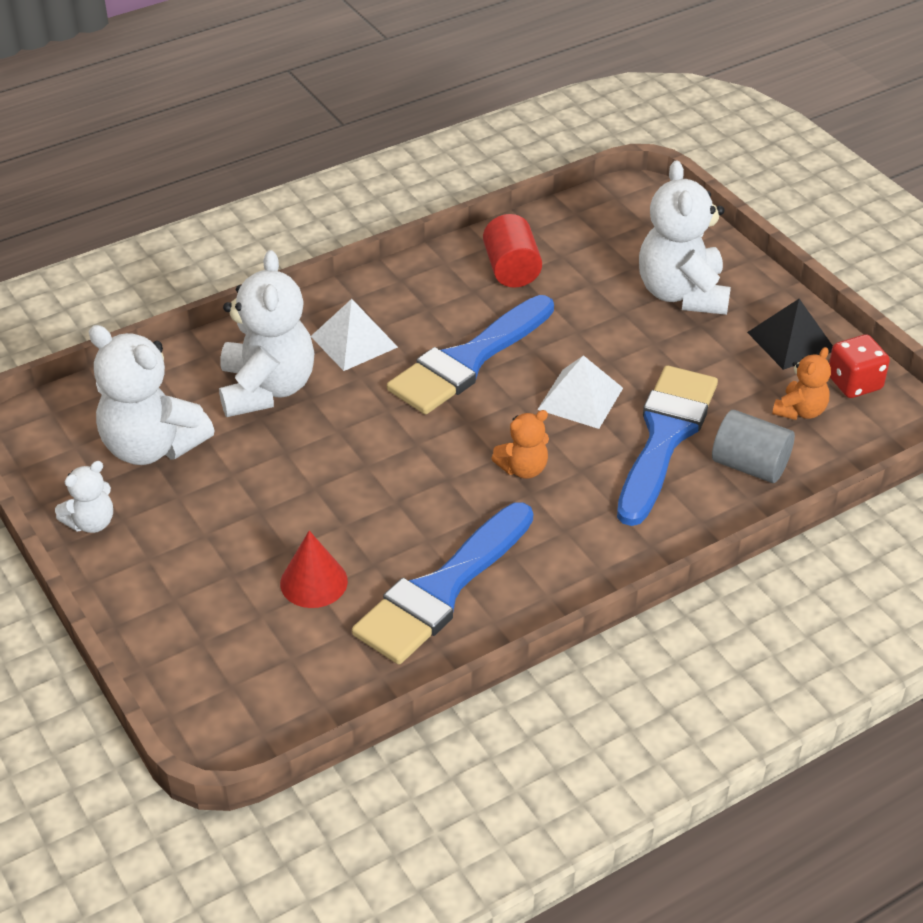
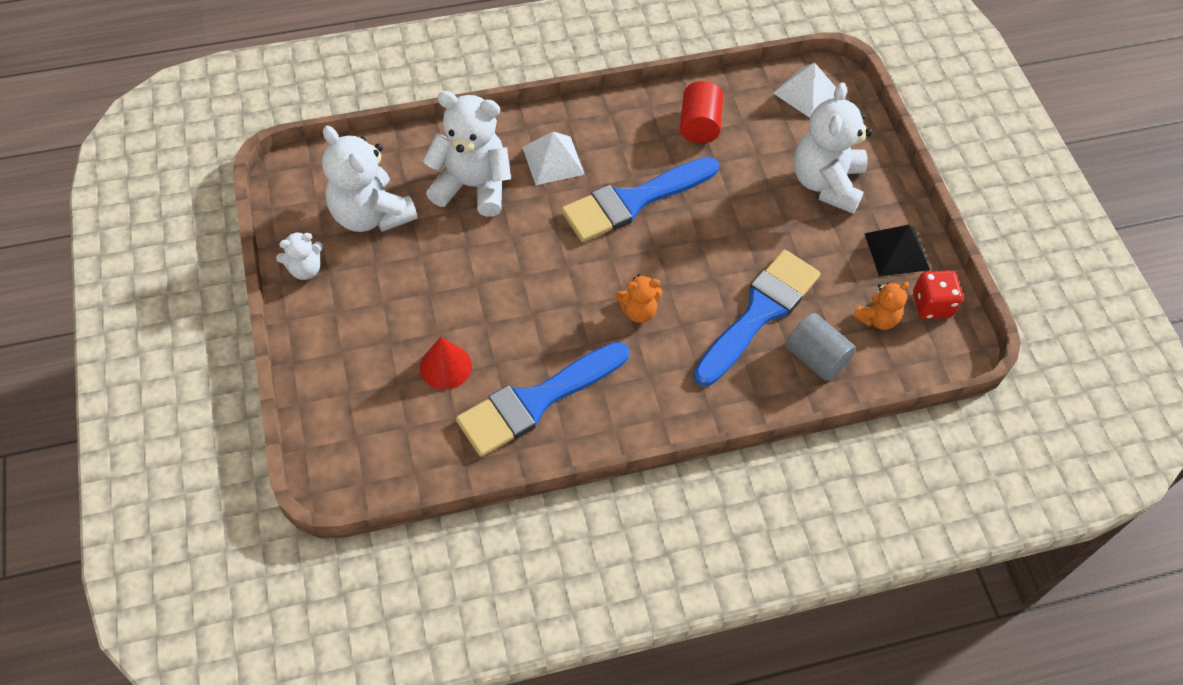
camera: 15 degrees right, 15 degrees up
(267, 389) = (472, 186): white teddy bear -> white teddy bear turned 90 degrees counterclockwise
(580, 398) = (707, 259): white pyramid -> white pyramid (806, 92)

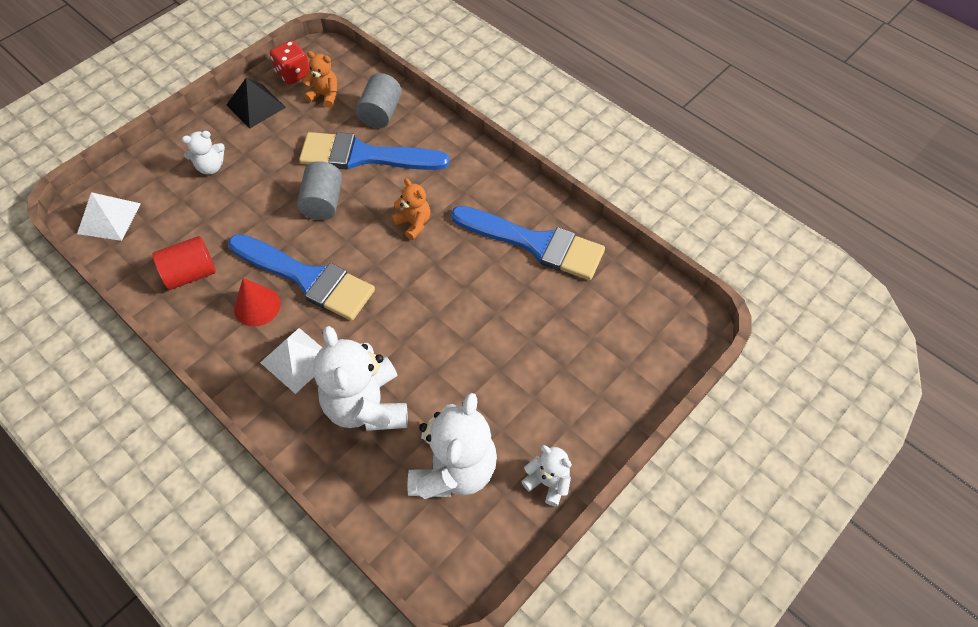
camera: 120 degrees left, 0 degrees up
(445, 366) = (553, 315): red cone -> red cone (257, 306)
(717, 251) = (323, 202): none -> grey cylinder
(826, 183) = (211, 167): white teddy bear -> white teddy bear, size x0.51

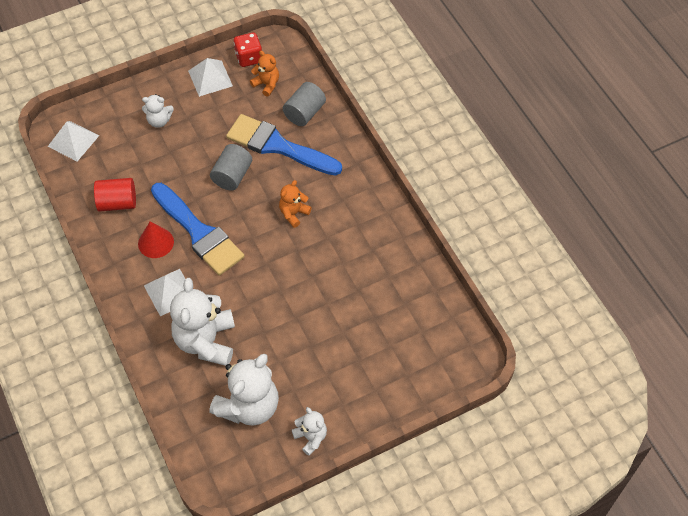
camera: 20 degrees right, 0 degrees up
(256, 106) = (210, 78): black pyramid -> white pyramid
(413, 223) = (293, 213): orange teddy bear -> orange teddy bear turned 120 degrees counterclockwise
(535, 243) = (379, 258): blue brush -> none

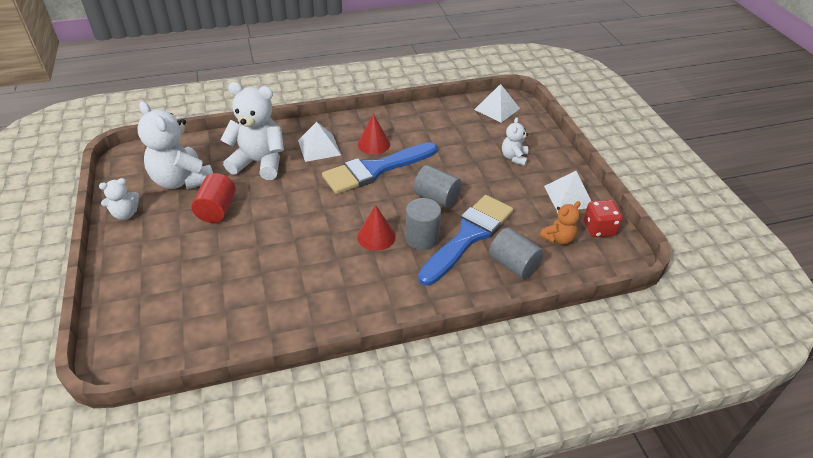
camera: 100 degrees right, 15 degrees down
(117, 203) = (423, 127): red cylinder -> red cylinder (217, 210)
(288, 179) = (422, 238): none -> grey cylinder
(293, 213) = (376, 236): orange teddy bear -> red cone

